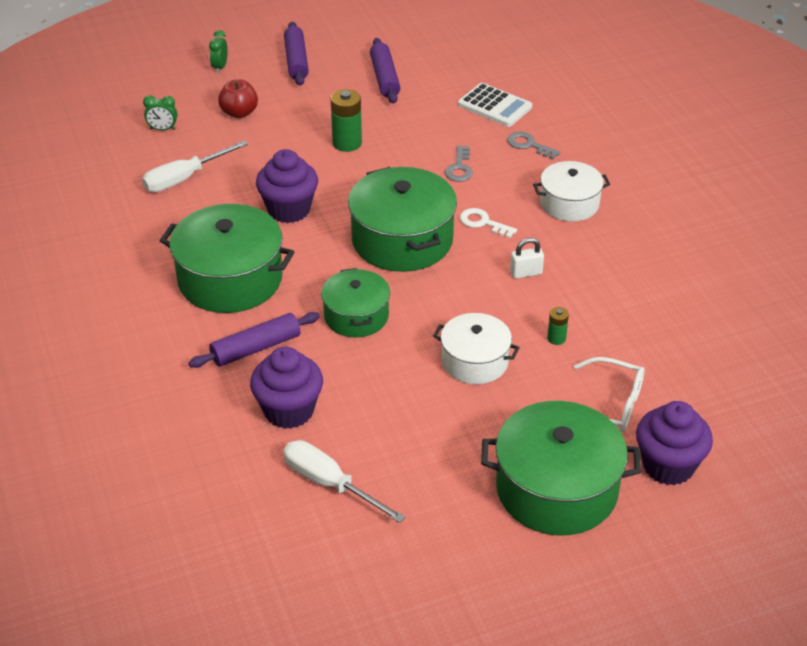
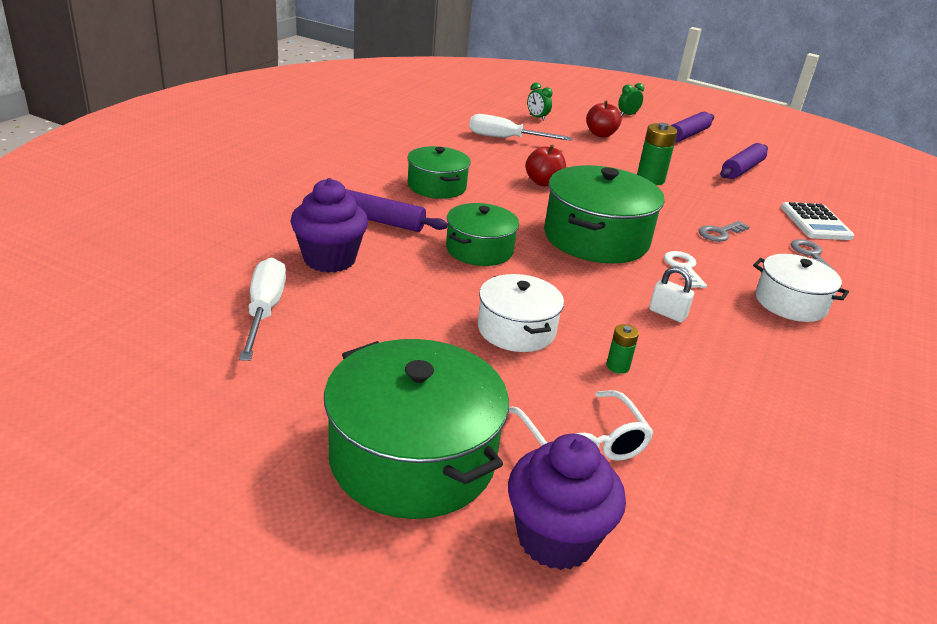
camera: 45 degrees right, 10 degrees down
(230, 279) = (437, 186): green pot -> green pot, size x0.60
(289, 210) = (543, 182): purple cupcake -> red apple

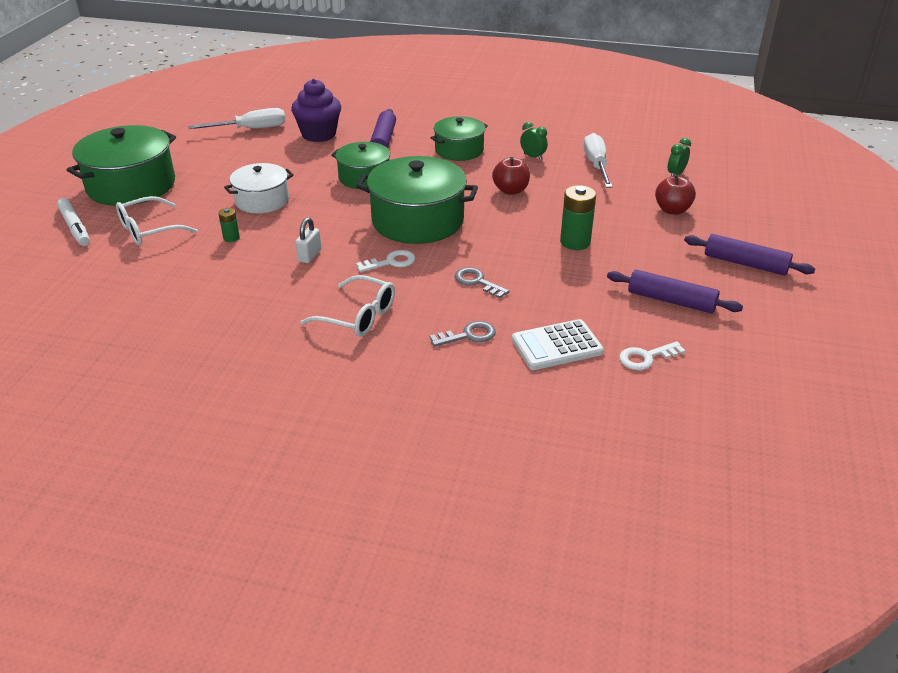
camera: 80 degrees right, 5 degrees up
(555, 538) = (75, 227): purple cupcake -> white marker
(627, 115) = (761, 223): green clock -> green clock (533, 157)
(790, 303) = (358, 316): white pot -> white glasses
(821, 196) = (646, 357): none -> white key

